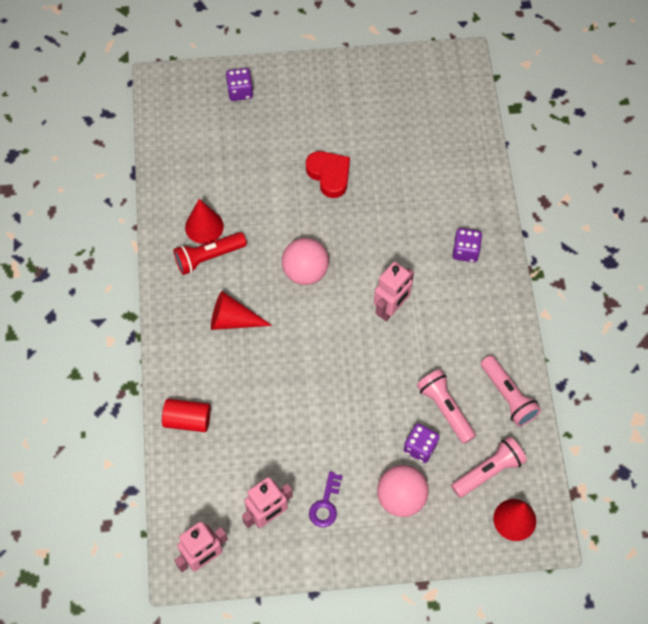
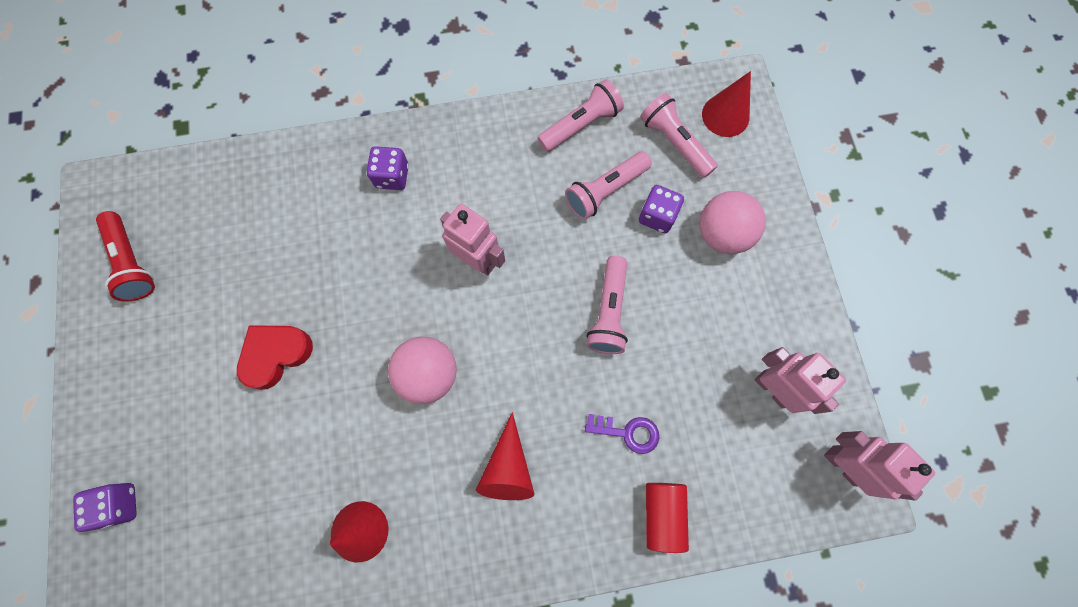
camera: 95 degrees left, 10 degrees up
(208, 257) = (410, 517): red flashlight -> red flashlight (133, 262)
(325, 504) = (746, 320): purple key -> purple key (628, 432)
(341, 400) = (608, 312): none -> pink flashlight

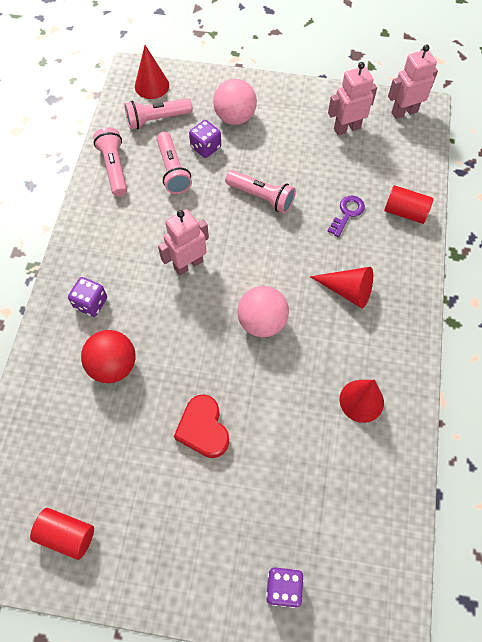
camera: 70 degrees left, 10 degrees down
(133, 262) = (67, 535): red flashlight -> red cylinder
(324, 230) = (113, 365): none -> red ball

